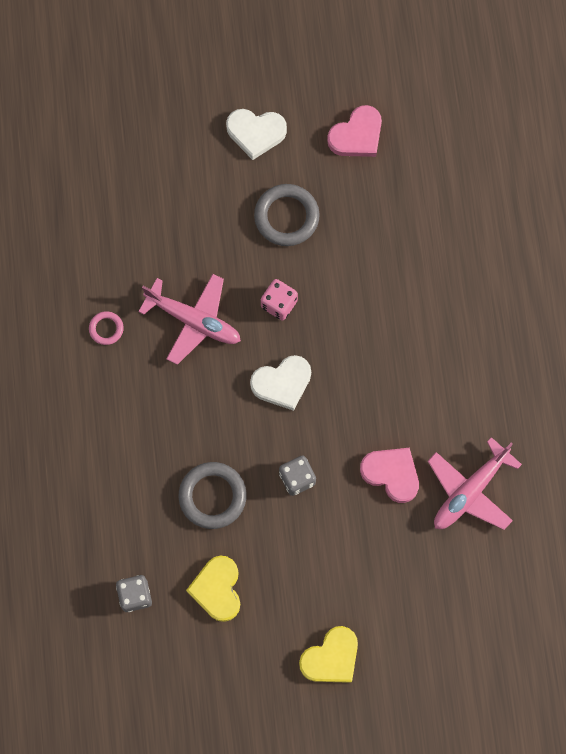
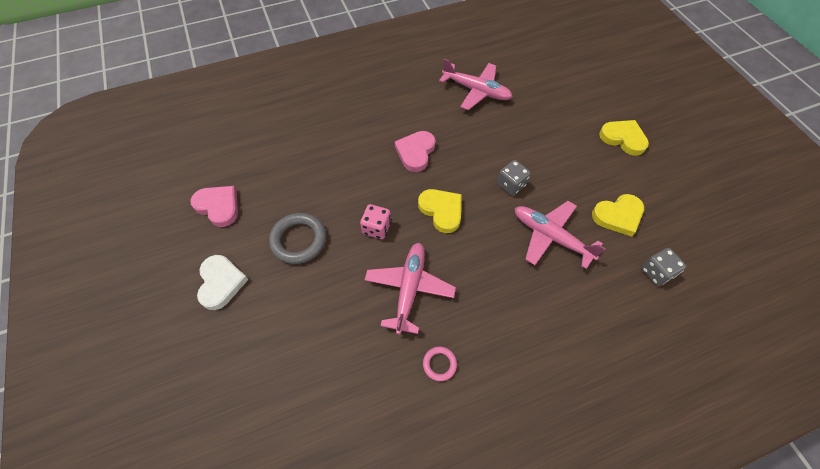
camera: 105 degrees left, 15 degrees down
(212, 496) = (550, 237): grey ring -> pink plane
(282, 383) = (441, 211): white heart -> yellow heart
(391, 474) = (483, 132): pink heart -> pink heart (415, 152)

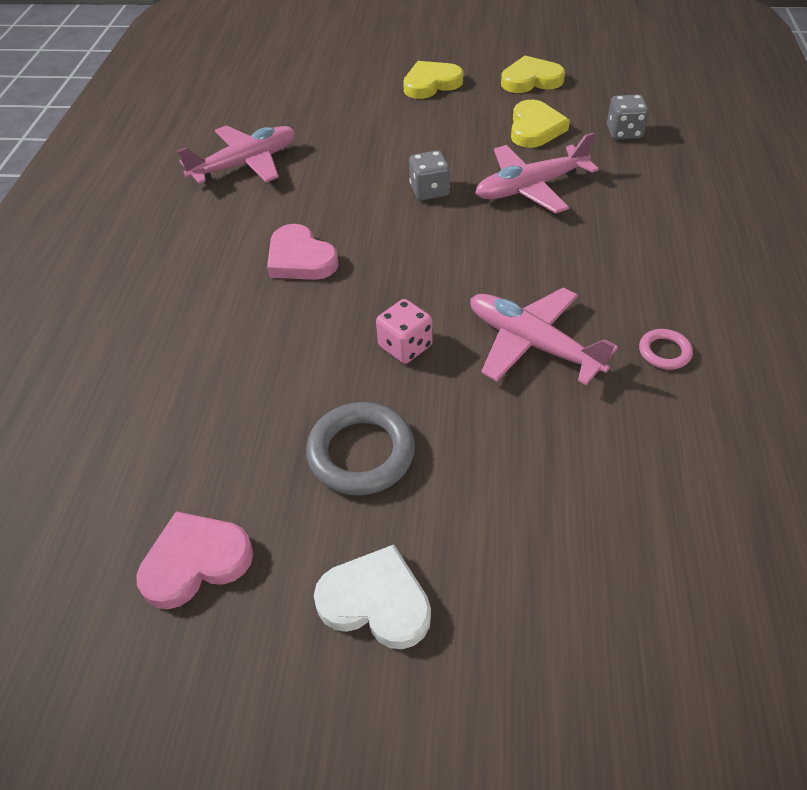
camera: 60 degrees left, 10 degrees down
(441, 211) = (424, 267): yellow heart -> yellow heart (531, 80)

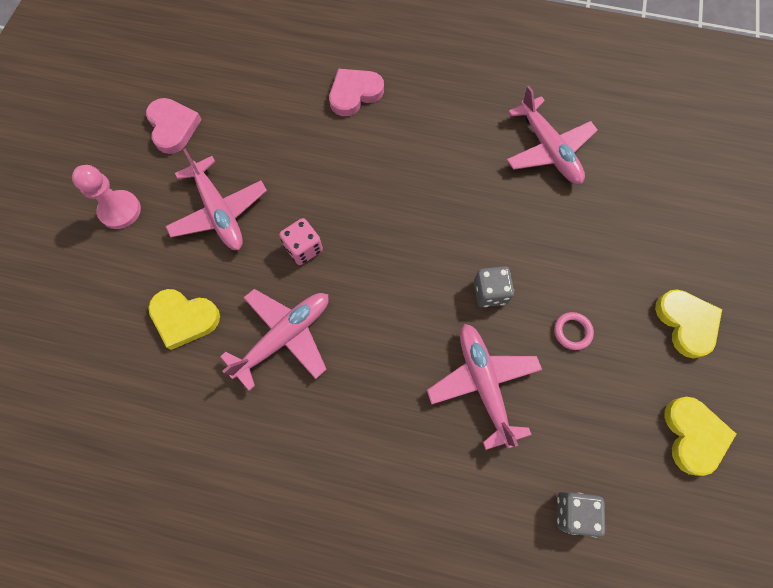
camera: 95 degrees right, 20 degrees up
(300, 259) = (413, 186): pink heart -> pink heart (354, 94)
(361, 453) = (219, 212): grey ring -> pink plane
(376, 601) = (120, 210): white heart -> pink pawn
(535, 128) = (588, 414): yellow heart -> yellow heart (184, 318)
(664, 352) = (251, 435): pink ring -> pink ring (572, 332)

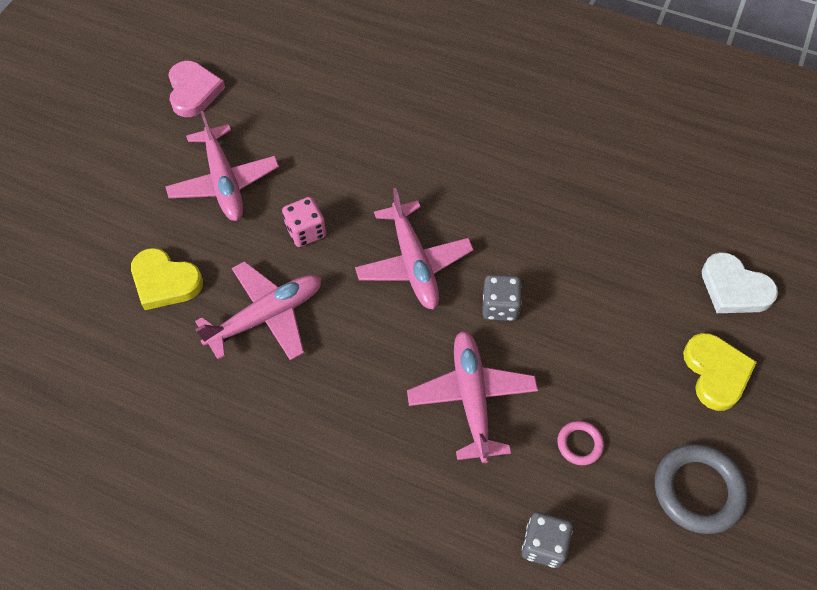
camera: 10 degrees right, 10 degrees down
(120, 210) = (121, 166): pink pawn -> none
(354, 94) = (394, 84): pink heart -> none
(548, 149) = (597, 170): pink plane -> pink plane (413, 263)
(572, 332) = (583, 361): pink ring -> pink ring (579, 444)
(685, 242) = (734, 288): none -> white heart
(693, 435) = (698, 490): yellow heart -> grey ring

